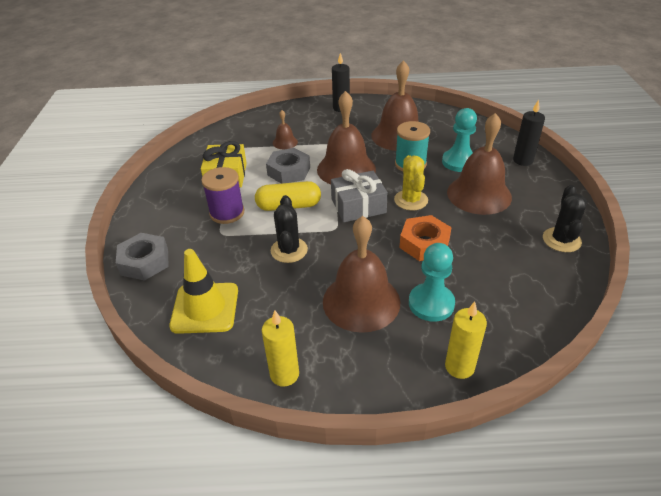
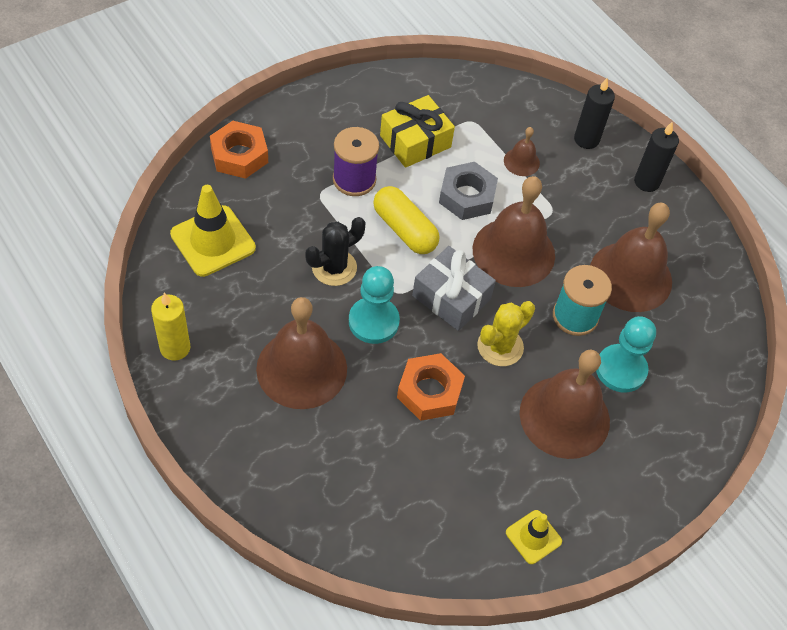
camera: 50 degrees right, 15 degrees up
(145, 262) = (239, 155): grey nut -> orange nut
(431, 303) = (338, 434): turquoise pawn -> turquoise pawn (373, 321)
(459, 367) = (267, 491): yellow candle -> none
(523, 160) = (682, 445): black candle -> black candle (586, 139)
(561, 240) = (533, 537): black cactus -> yellow traffic cone

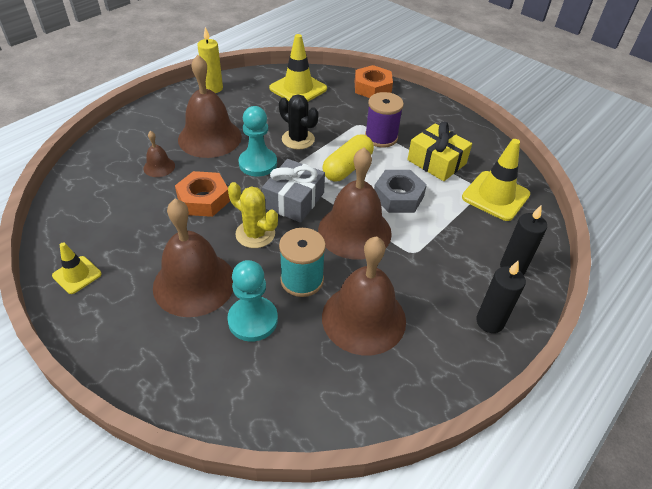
camera: 80 degrees right, 10 degrees down
(484, 111) = (495, 196): none -> yellow traffic cone
(521, 162) = (456, 225): brown bell -> brown bell (159, 167)

